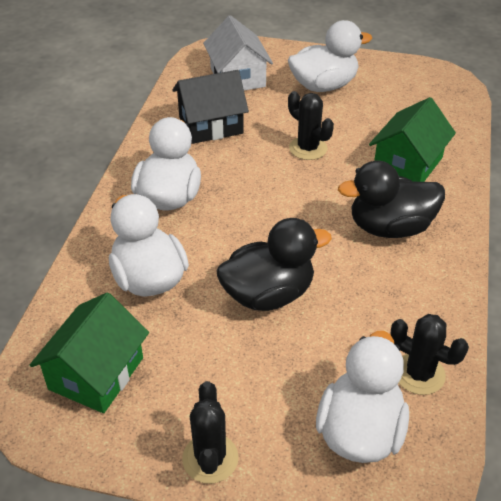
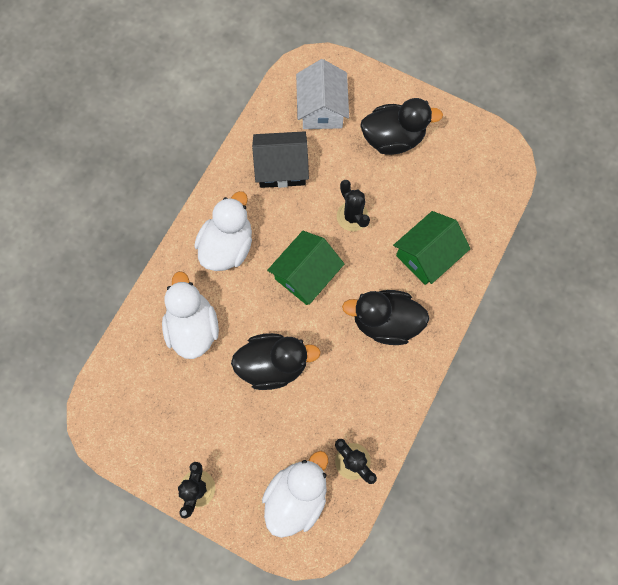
camera: 15 degrees right, 30 degrees up
(96, 373) = (141, 402): green house -> green house (306, 274)
(324, 86) = (393, 139): white duck -> black duck

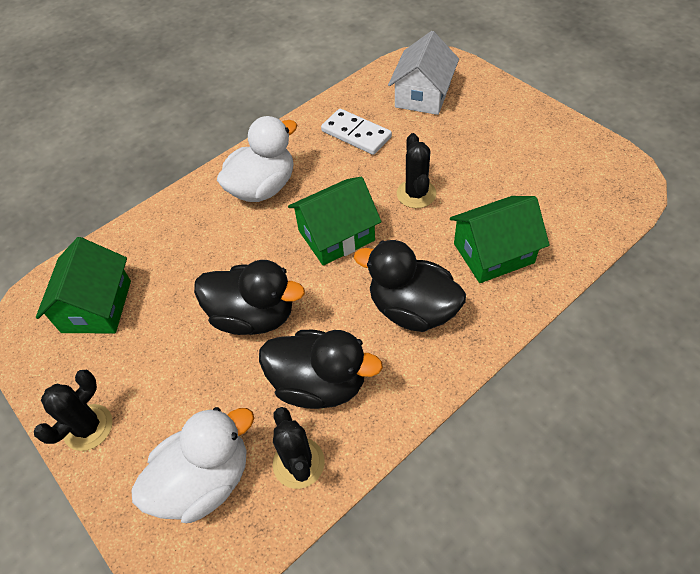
camera: 25 degrees right, 20 degrees down
(149, 395) = (97, 306): none -> green house
(193, 327) = (184, 253): white duck -> none
(281, 168) = (356, 134): black house -> white domino
(393, 139) = (493, 135): black duck -> black duck (319, 384)

